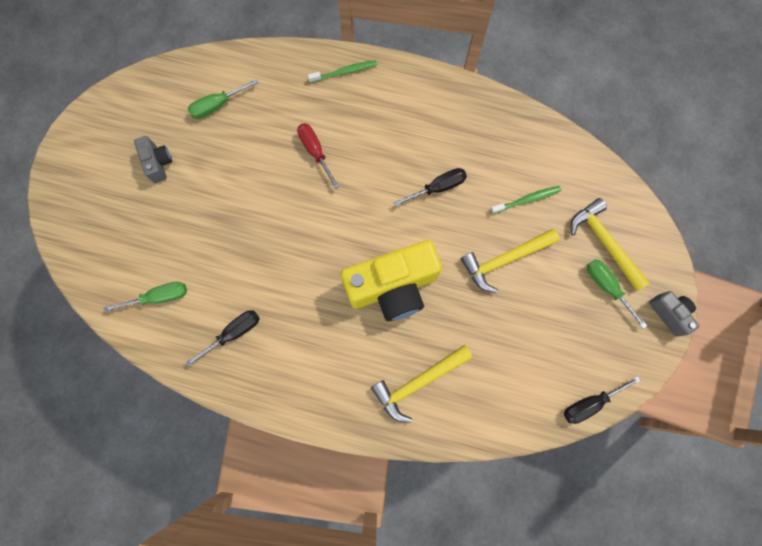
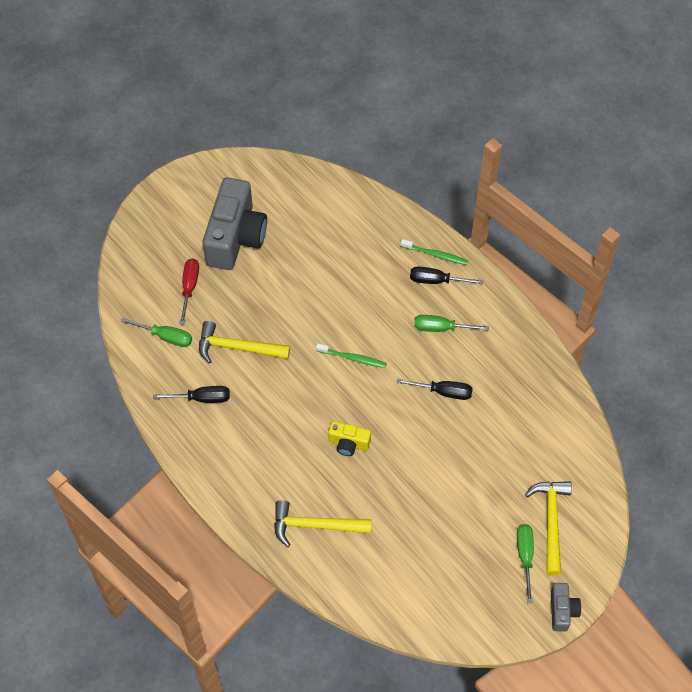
camera: 35 degrees right, 15 degrees down
(158, 163) = (235, 237): grey camera -> grey camera, size x2.13
(217, 105) = (313, 220): green screwdriver -> green screwdriver (441, 328)
(315, 152) = (364, 303): red screwdriver -> red screwdriver (189, 288)
(392, 287) = (348, 443): yellow camera -> yellow camera, size x0.47
(504, 260) = (455, 481): yellow hammer -> yellow hammer (237, 348)
(526, 200) = (510, 447): green toothbrush -> green toothbrush (352, 358)
(590, 403) = (441, 632): black screwdriver -> black screwdriver (436, 280)

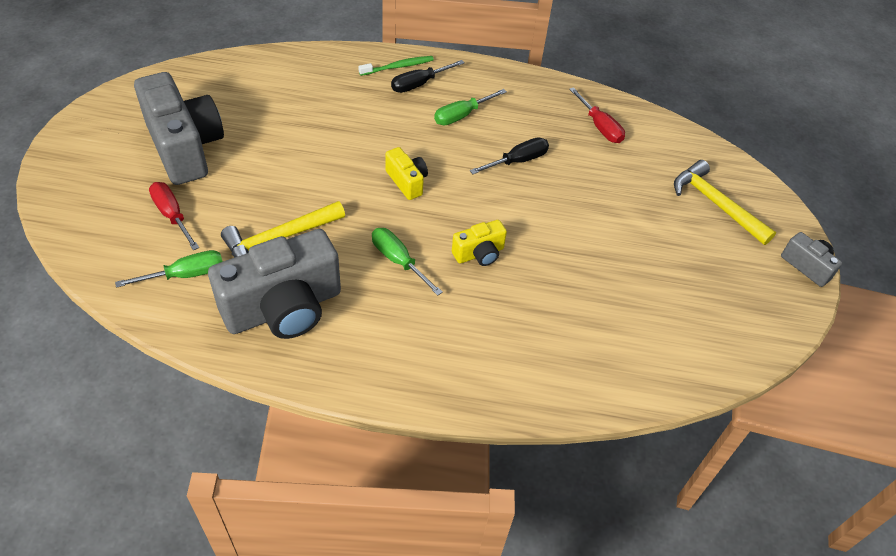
camera: 45 degrees left, 10 degrees down
(201, 398) = (284, 308): black screwdriver -> grey camera
(315, 526) = (526, 348): yellow hammer -> none
(352, 358) = (407, 182): green toothbrush -> yellow camera
(525, 557) = (730, 244): green screwdriver -> green screwdriver (399, 261)
(534, 403) = (599, 126): none -> red screwdriver

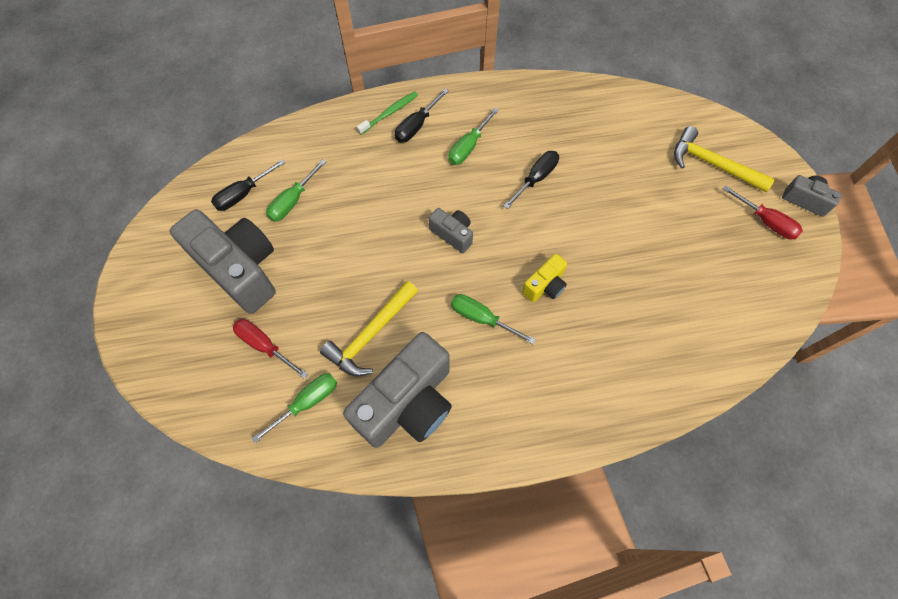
camera: 15 degrees left, 15 degrees up
(223, 90) = (243, 194): none -> black screwdriver
(266, 109) = (293, 201): none -> green screwdriver
(407, 182) = (452, 234): yellow camera -> grey camera
(599, 126) = (588, 117): red screwdriver -> red screwdriver (765, 221)

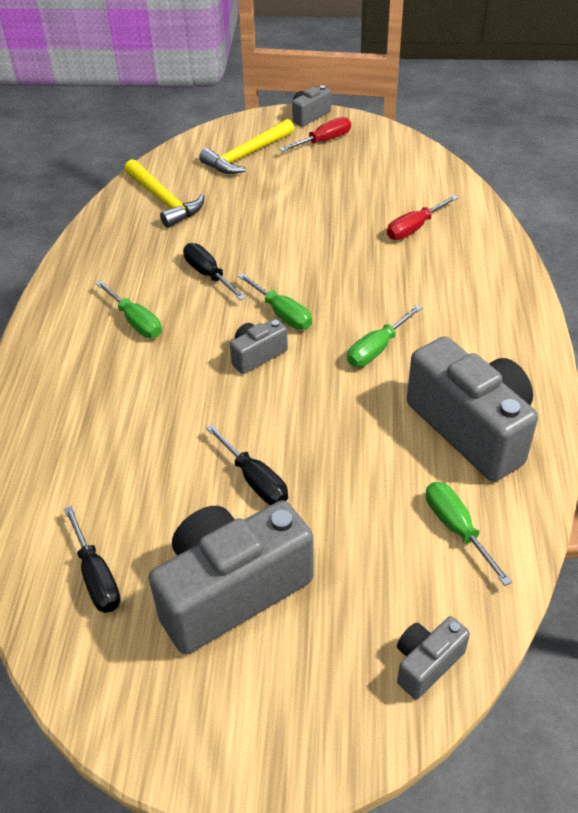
camera: 75 degrees left, 20 degrees down
(197, 395) = (426, 663): none -> grey camera
(265, 346) = (365, 569): red screwdriver -> red screwdriver (414, 228)
(293, 201) = (137, 513): green screwdriver -> green screwdriver (281, 313)
(371, 334) = (374, 451): yellow hammer -> yellow hammer (164, 200)
(389, 113) = (40, 388): green toothbrush -> none
(417, 125) = (76, 363): black screwdriver -> black screwdriver (254, 479)
(545, 286) = (349, 293): yellow camera -> none

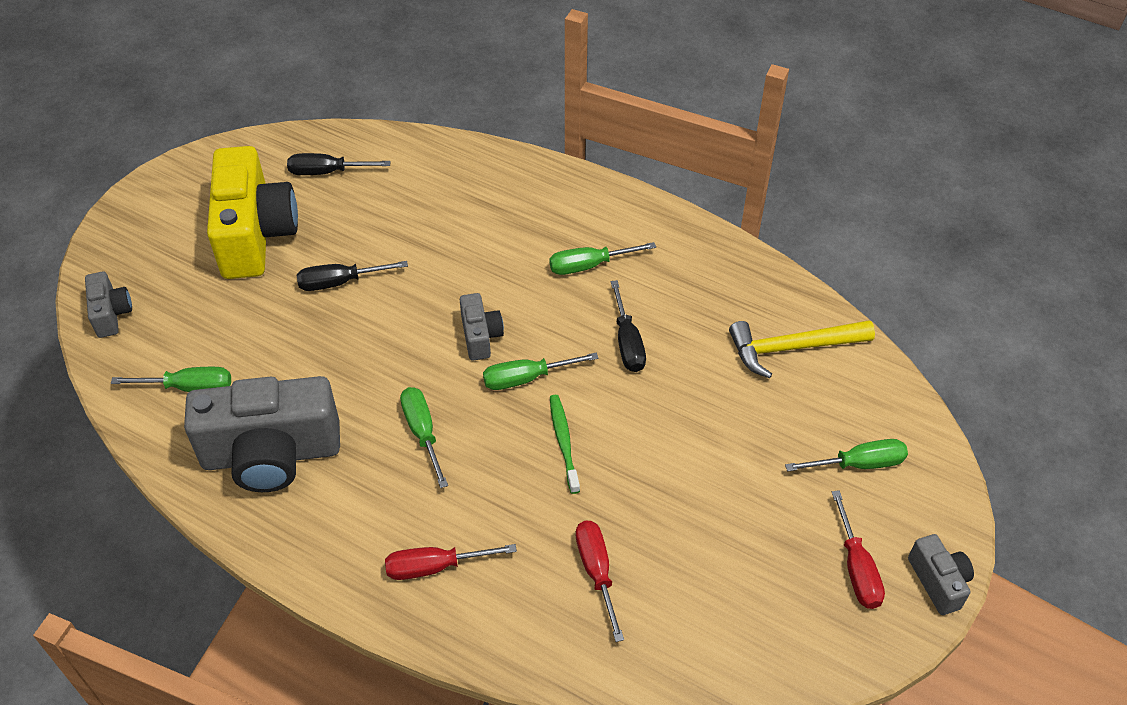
camera: 115 degrees right, 5 degrees up
(208, 275) = (627, 342): black screwdriver -> black screwdriver turned 90 degrees clockwise
(231, 591) = (255, 235): grey camera -> yellow camera
(247, 155) = (858, 464): yellow hammer -> green screwdriver
(327, 275) = (564, 442): none -> green toothbrush
(477, 296) = (435, 567): none -> red screwdriver

